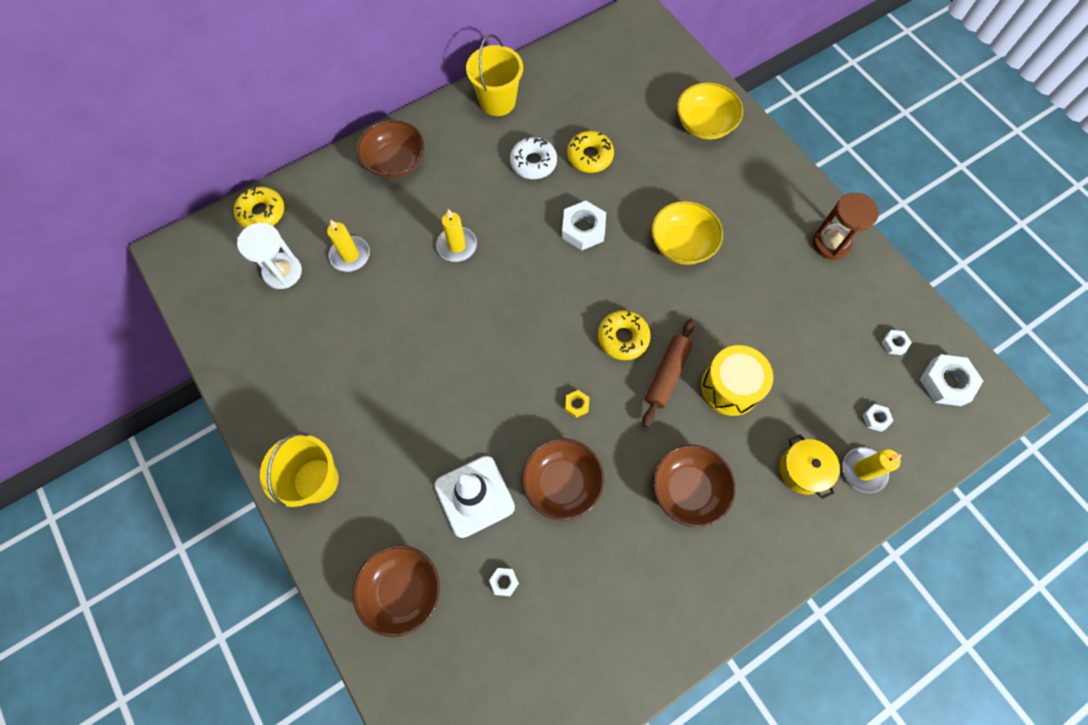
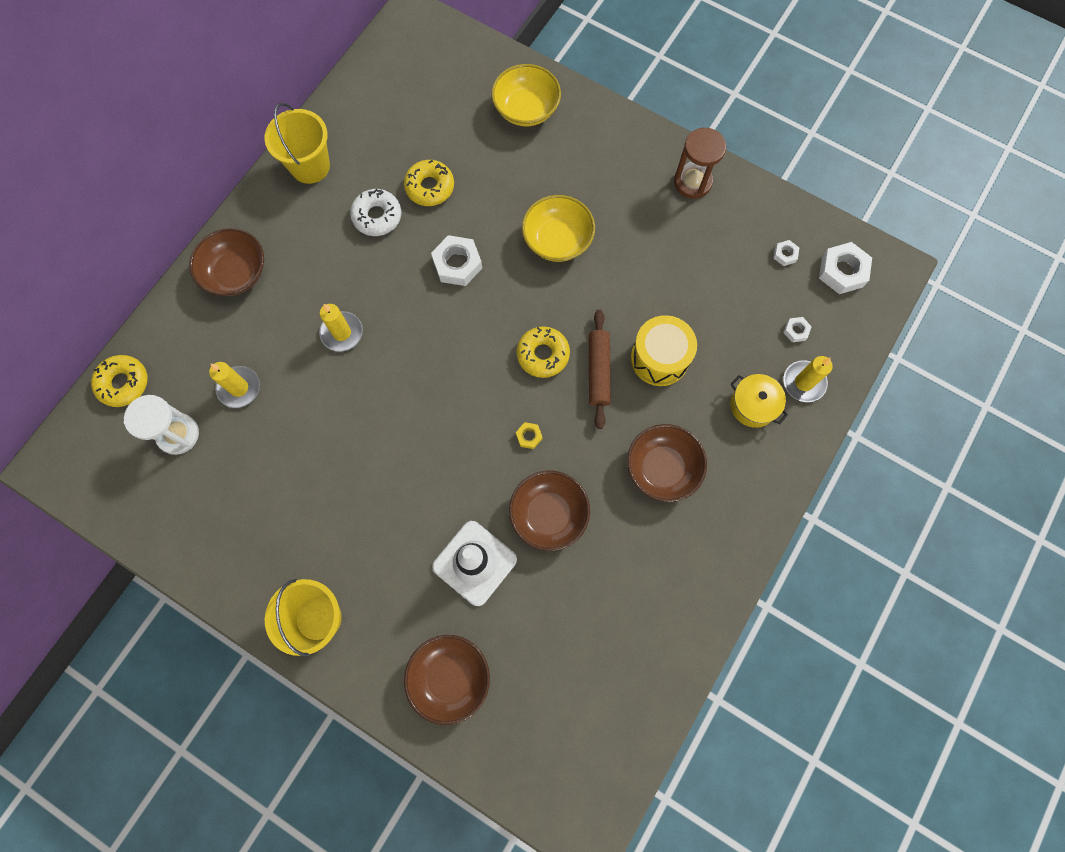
camera: 25 degrees left, 5 degrees up
(504, 582) = (537, 626): white nut -> none

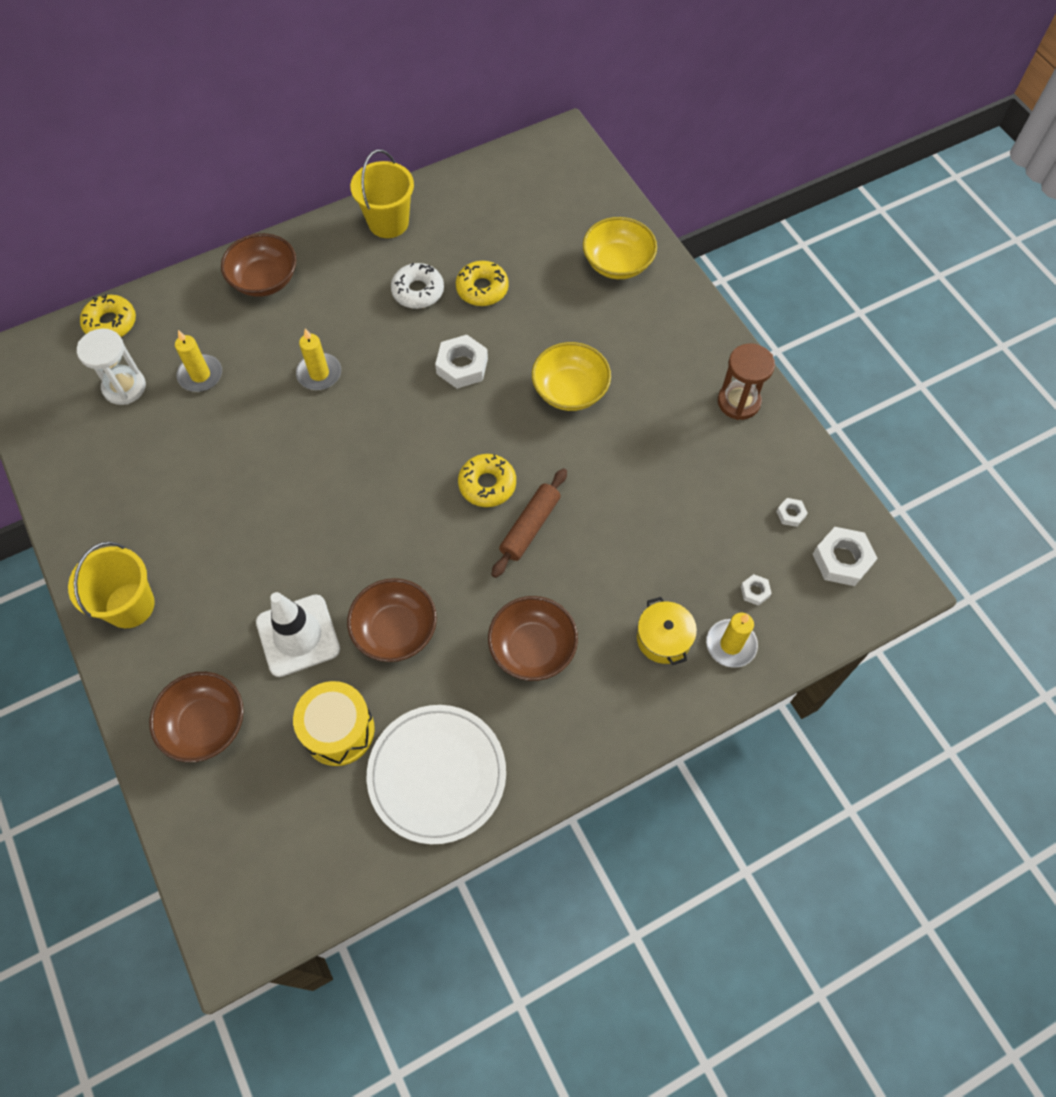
camera: 30 degrees right, 10 degrees down
(529, 436) = (424, 550): yellow nut -> none
(654, 608) = (437, 774): none -> white plate
(659, 358) = (598, 545): yellow drum -> yellow drum (338, 730)

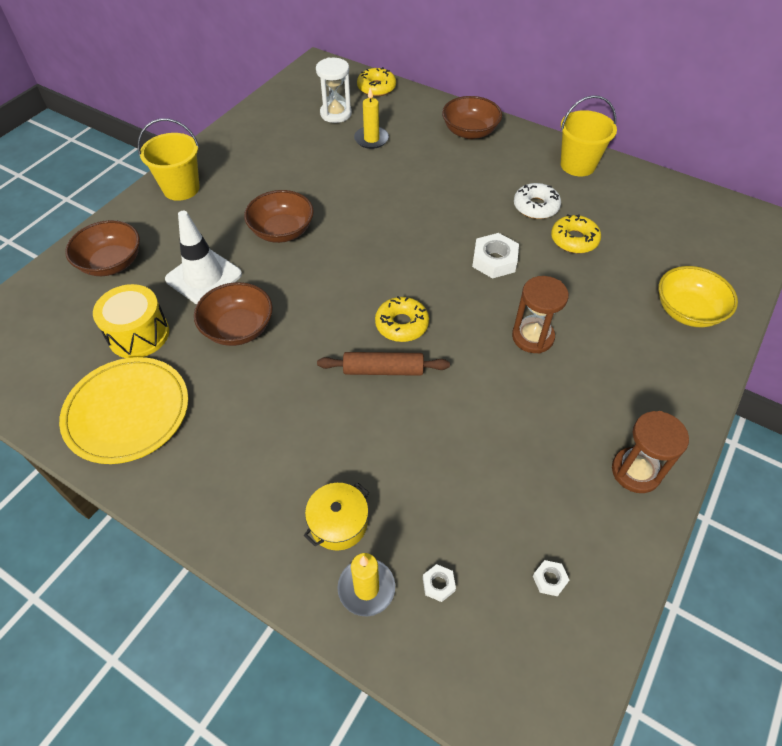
camera: 60 degrees right, 10 degrees down
(319, 373) = (420, 190): yellow candle -> none
(437, 774) = (127, 412): white plate -> yellow plate
(532, 648) = (272, 424): brown bowl -> brown bowl (282, 231)
(570, 390) = (532, 337): yellow bowl -> brown hourglass
(842, 560) = (534, 660): white nut -> none

